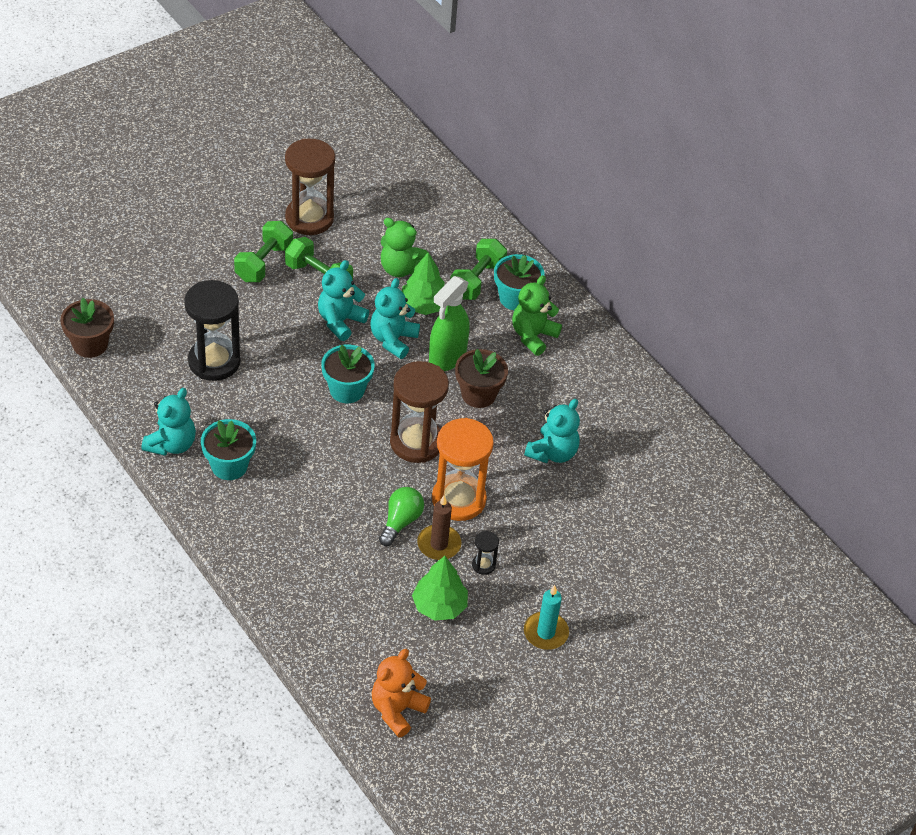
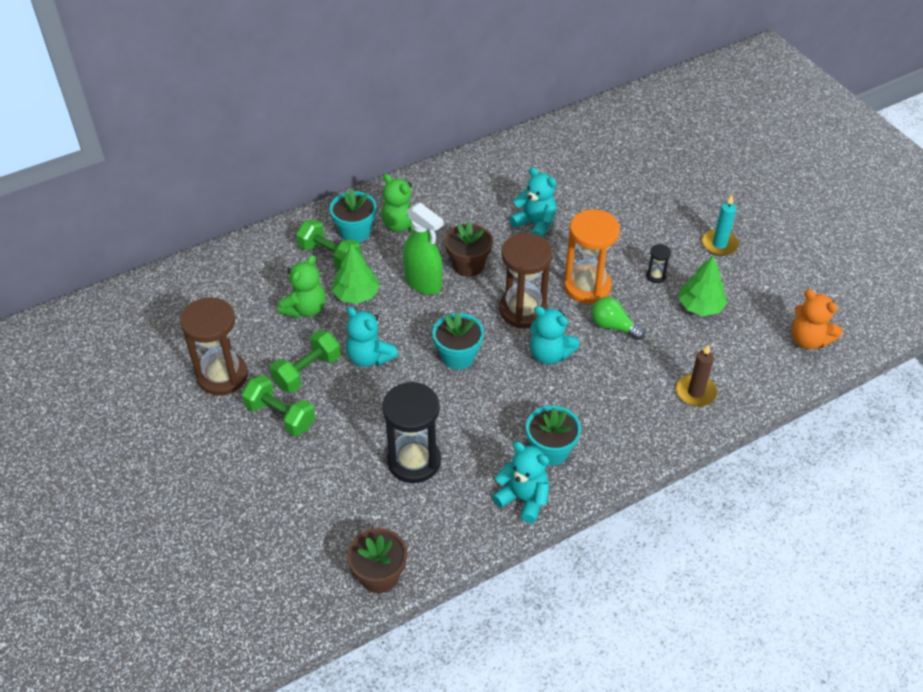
camera: 80 degrees left, 0 degrees up
(393, 340) = (397, 319): turquoise teddy bear -> turquoise teddy bear (550, 354)
(439, 544) = (636, 302): brown candle -> brown candle (695, 392)

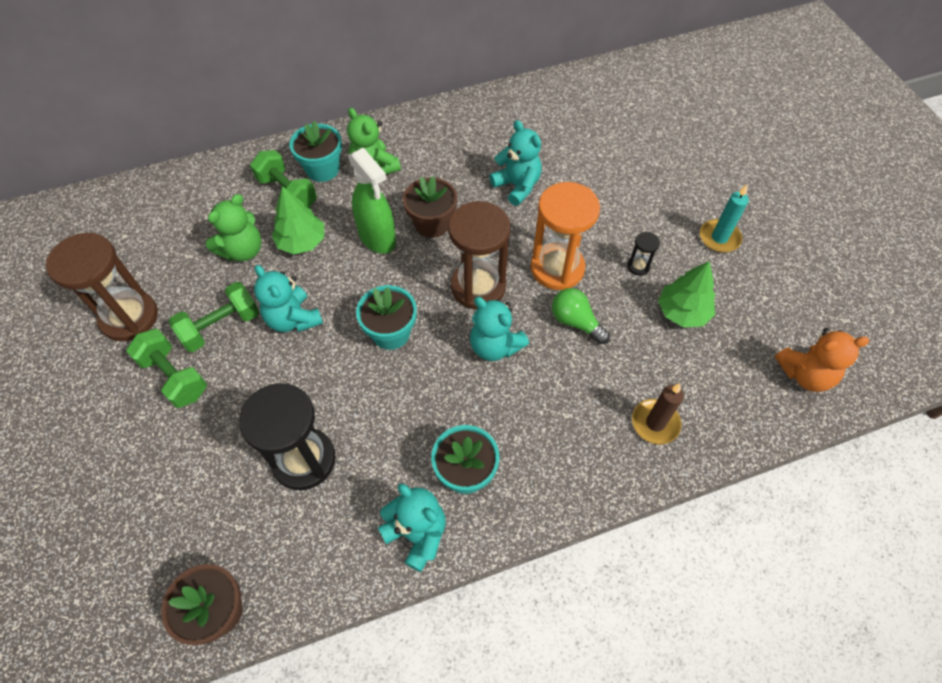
camera: 10 degrees right, 10 degrees up
(808, 340) = (805, 374): orange teddy bear -> orange teddy bear turned 60 degrees counterclockwise

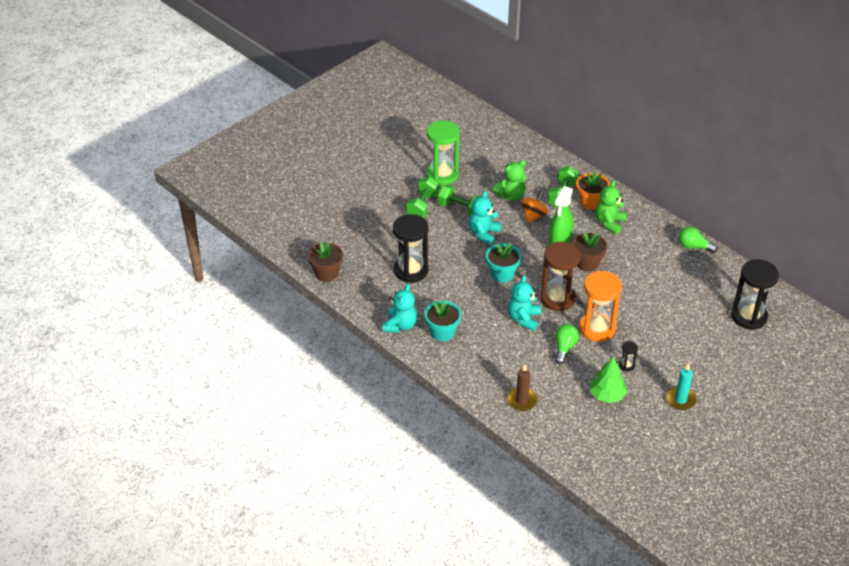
camera: 65 degrees right, 15 degrees down
(129, 317) = (442, 175): brown hourglass -> green hourglass
(243, 250) = (511, 196): green teddy bear -> green teddy bear turned 45 degrees counterclockwise
(302, 242) = (534, 215): green tree -> orange spinning top
(322, 169) = (590, 202): turquoise flower pot -> orange flower pot
(469, 109) = (693, 247): none -> green light bulb
(517, 186) = (646, 290): turquoise teddy bear -> none
(610, 114) = (749, 316): none -> black hourglass
(805, 374) = (602, 463): orange teddy bear -> none

